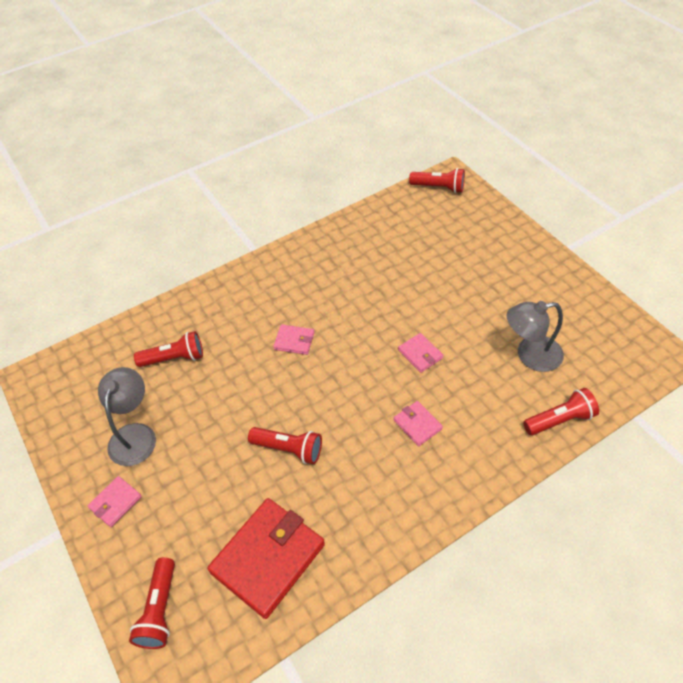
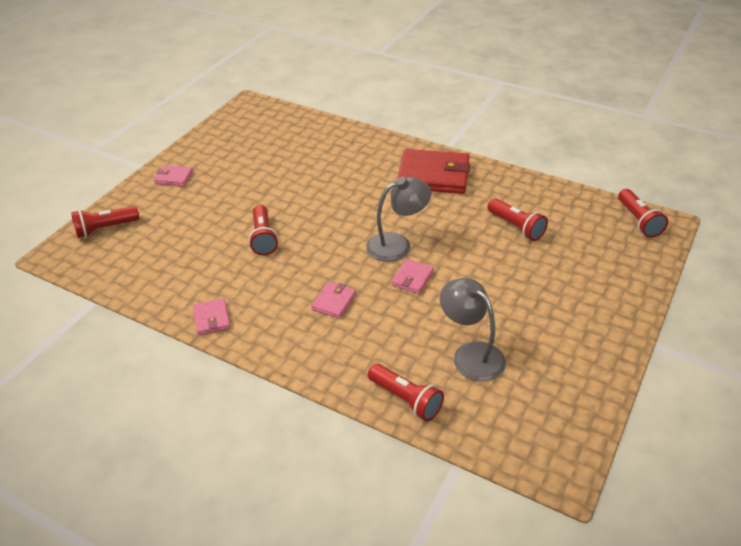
camera: 60 degrees right, 10 degrees down
(135, 435) = (231, 163): grey lamp -> grey lamp (397, 244)
(174, 358) = (307, 152): red flashlight -> red flashlight (516, 227)
(268, 558) = (165, 262): red wallet -> red wallet (433, 175)
(294, 341) = (369, 202): pink wallet -> pink wallet (212, 318)

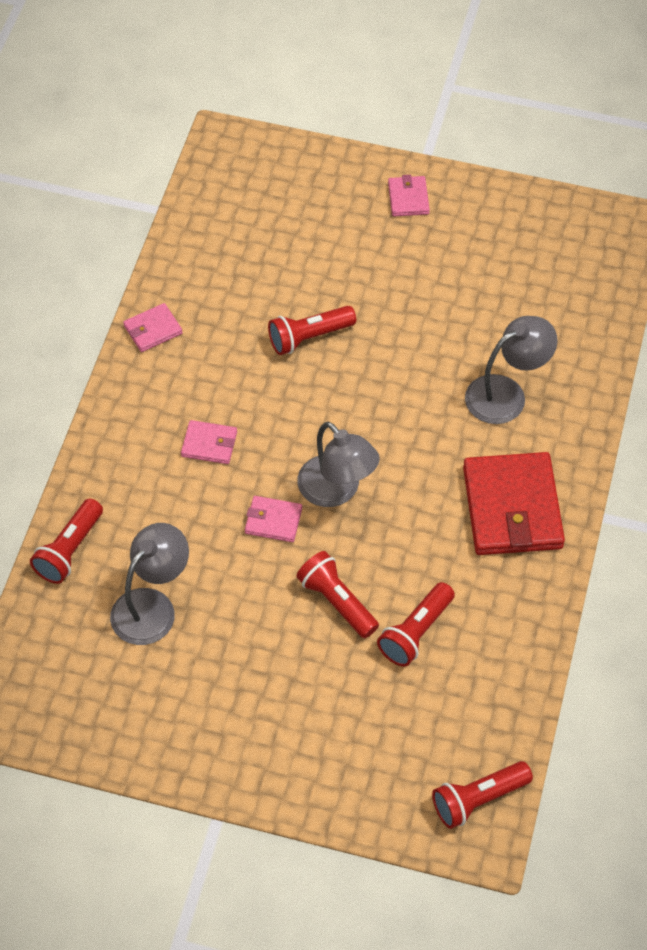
camera: 75 degrees right, 15 degrees up
(105, 229) = (282, 168): red flashlight -> red flashlight (337, 602)
(349, 164) = (506, 394): none -> grey lamp

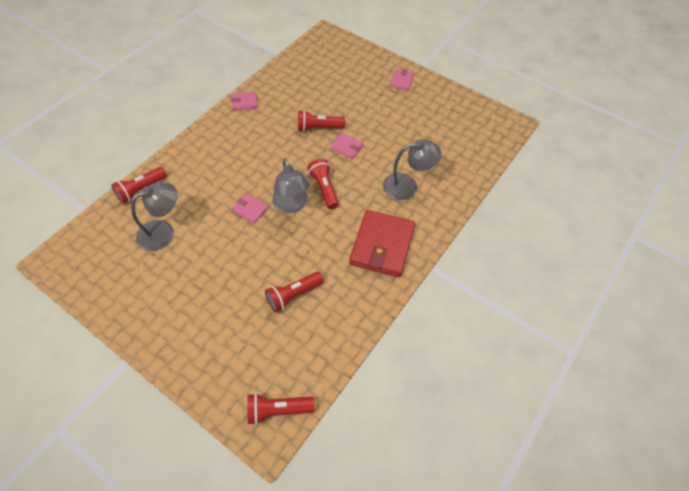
camera: 20 degrees right, 0 degrees up
(209, 444) = (240, 162): pink wallet -> pink wallet (346, 147)
(337, 602) = (260, 263): red flashlight -> red flashlight (324, 188)

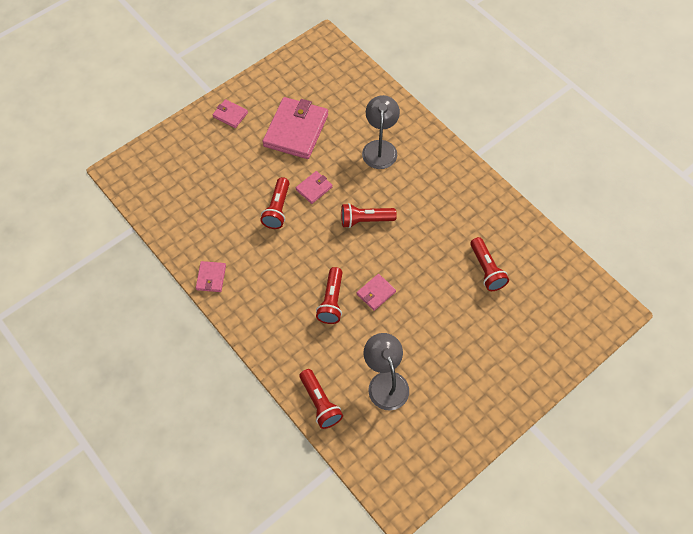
camera: 75 degrees left, 5 degrees up
(278, 410) = (595, 300): red flashlight -> red flashlight (331, 301)
(291, 205) = (380, 253): grey lamp -> none
(382, 245) = (446, 186): red wallet -> none
(403, 124) = (296, 130): none -> pink wallet

